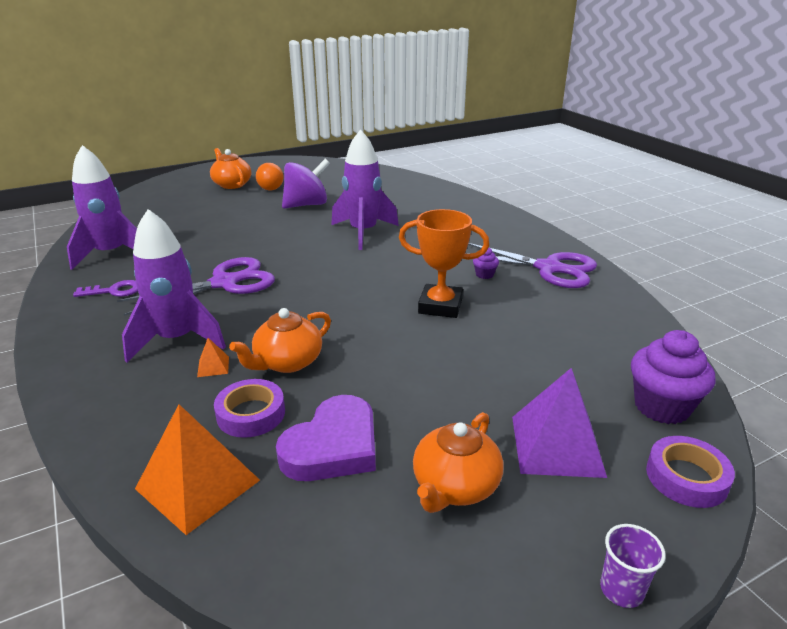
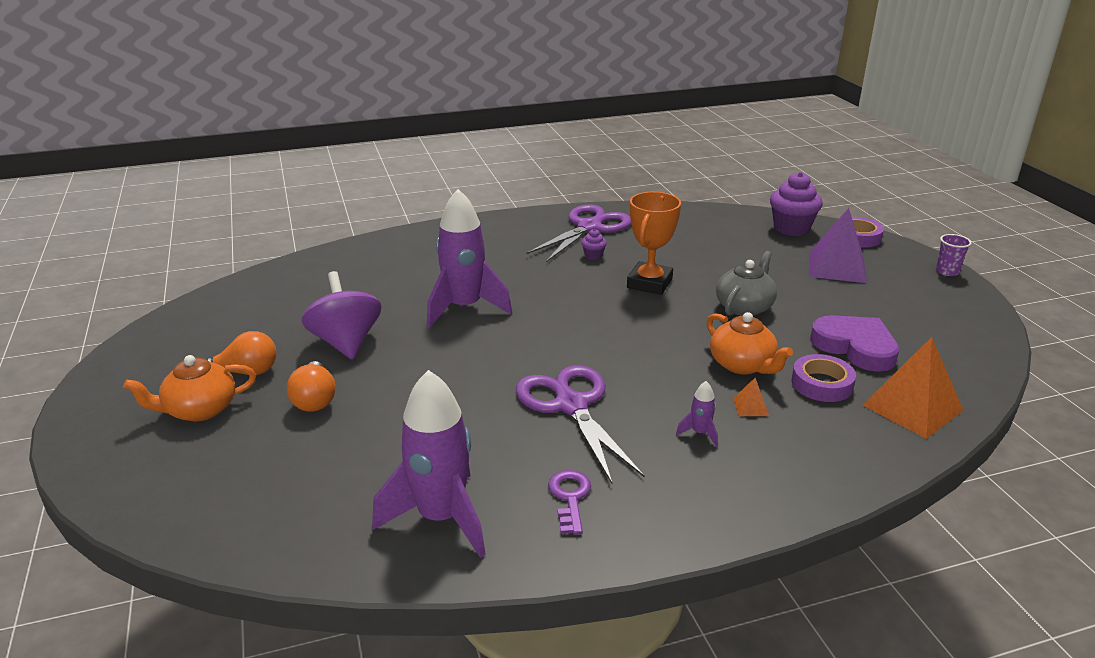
camera: 80 degrees left, 0 degrees up
(177, 340) = (700, 433): purple rocket -> purple rocket, size x0.40
(239, 207) = (314, 400): none -> orange light bulb
(410, 364) = (744, 307): none -> grey teapot
(455, 486) = (884, 305): orange teapot -> none

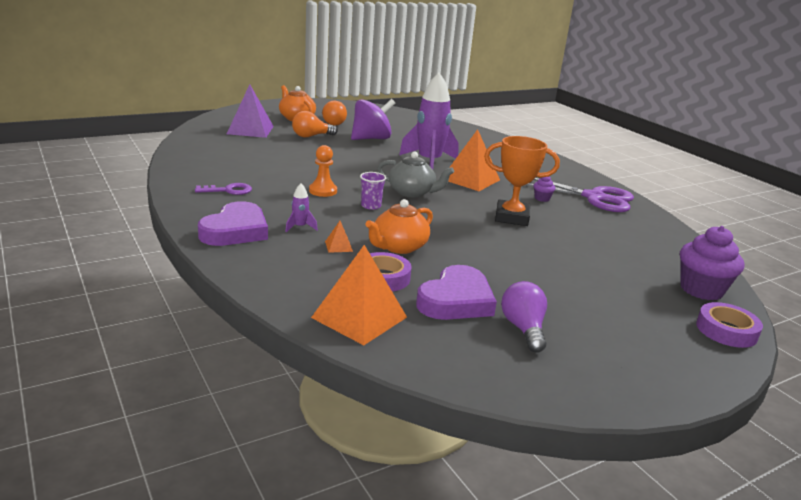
camera: 75 degrees right, 5 degrees down
(441, 518) = (212, 164): purple rocket -> none
(530, 288) = (470, 179): none -> orange pyramid
(571, 405) = (323, 191): purple scissors -> orange pawn
(721, 490) = (235, 230): none -> purple heart
(744, 307) = (499, 253): grey teapot -> grey teapot (412, 192)
(837, 267) = (627, 308): purple pyramid -> purple pyramid (250, 130)
(894, 322) = (523, 329): none -> purple light bulb
(947, 271) = (691, 387): purple cup -> purple cup (371, 206)

